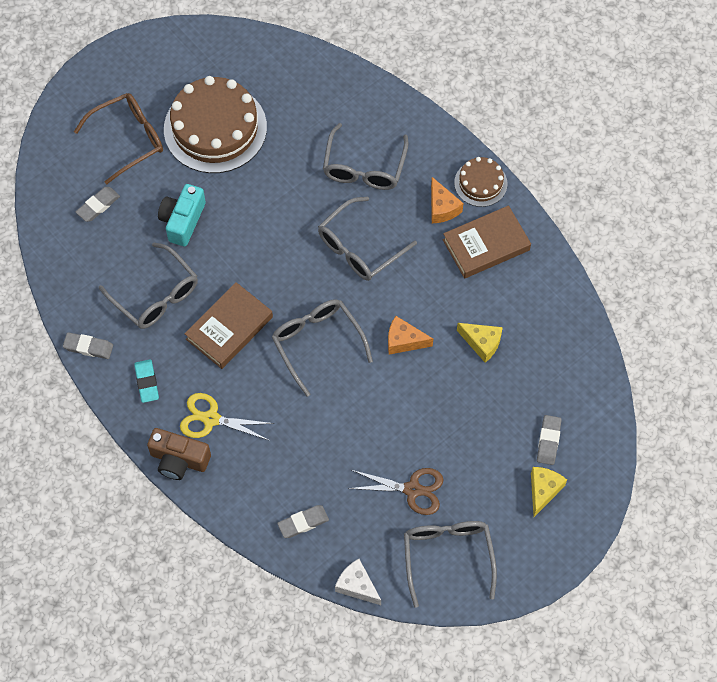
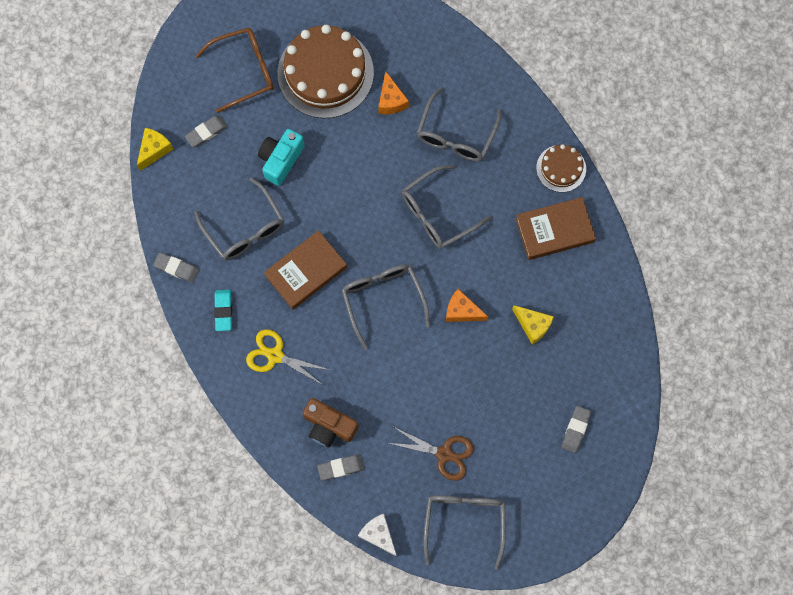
camera: 10 degrees right, 10 degrees up
(179, 460) = (240, 389): brown camera -> brown camera (329, 426)
(442, 208) = (520, 187): orange cheese -> orange cheese (391, 100)
(543, 490) = (562, 476): yellow cheese -> yellow cheese (154, 150)

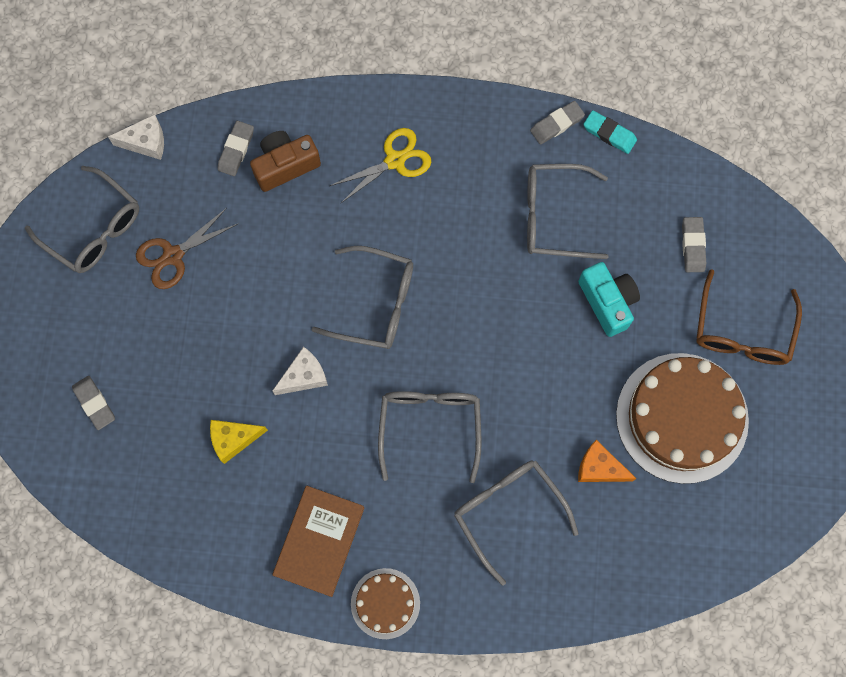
camera: 125 degrees right, 0 degrees up
(154, 150) = (707, 181): yellow cheese -> none
(223, 311) = (478, 141): turquoise eraser -> turquoise eraser (609, 134)
(306, 271) = (462, 247): brown book -> none
(462, 311) = (304, 376): orange cheese -> white cheese

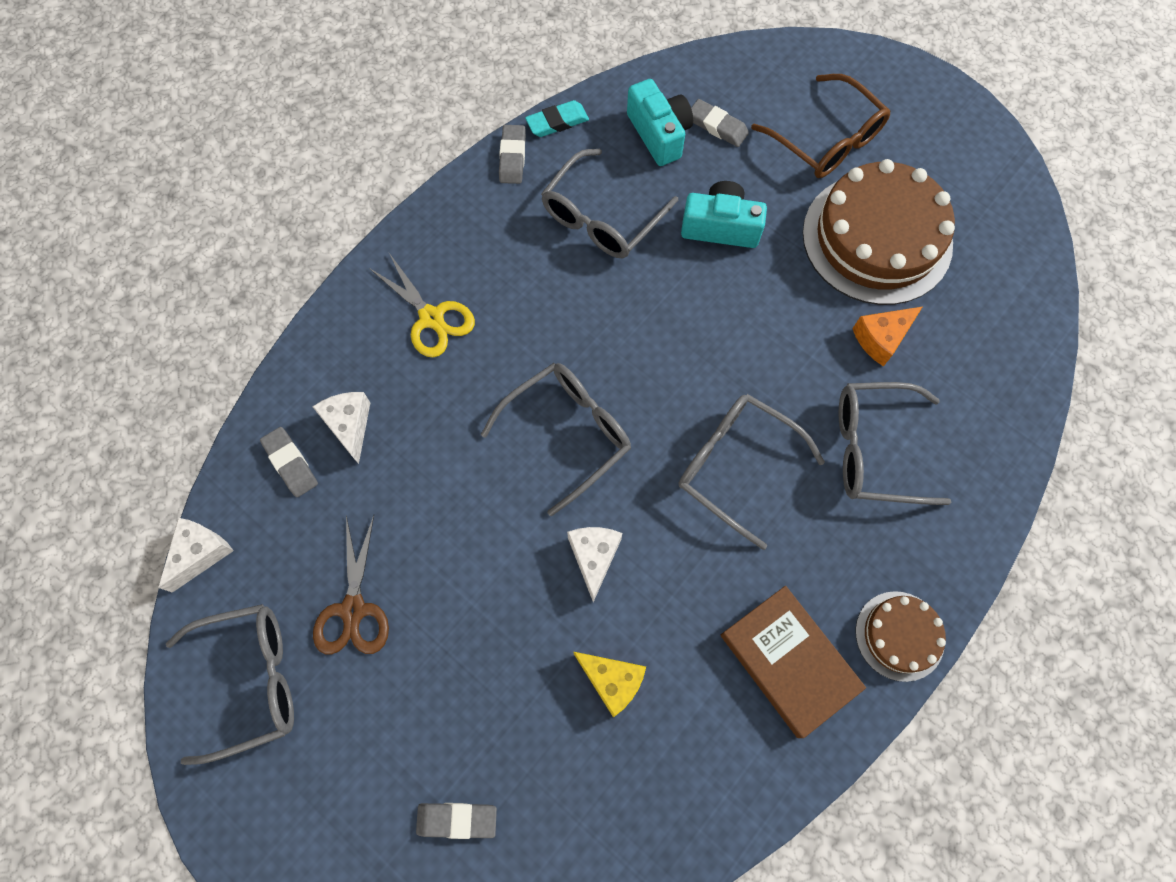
camera: 55 degrees left, 5 degrees down
(233, 439) = (612, 681): yellow cheese -> yellow cheese turned 75 degrees counterclockwise
(285, 165) = (349, 425): brown camera -> white cheese
(395, 160) = (431, 318): yellow scissors -> yellow scissors turned 135 degrees clockwise
(654, 210) = (659, 134): none -> turquoise camera

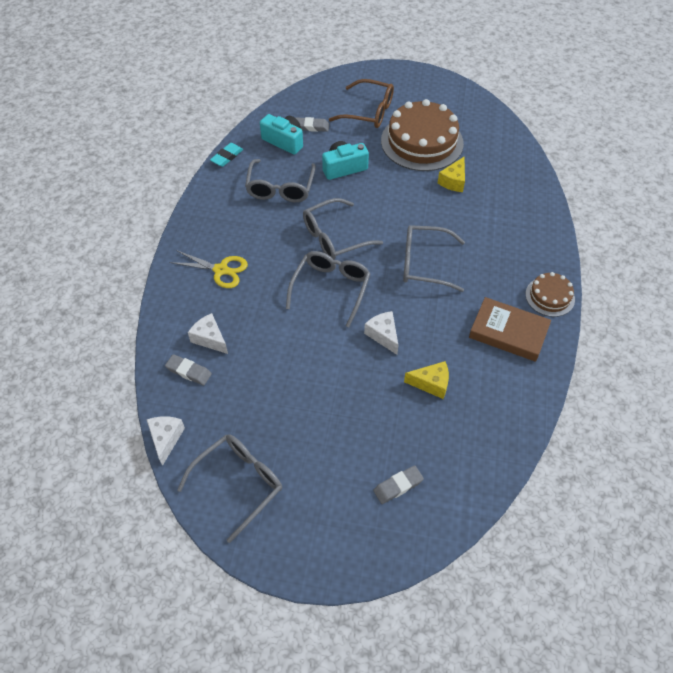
camera: 30 degrees left, 15 degrees down
(353, 609) = (273, 421): brown scissors -> none
(512, 157) = (214, 181): grey eraser -> none
(874, 449) = (483, 227): grey glasses -> grey glasses (334, 237)
(881, 338) = (453, 181): orange cheese -> yellow cheese

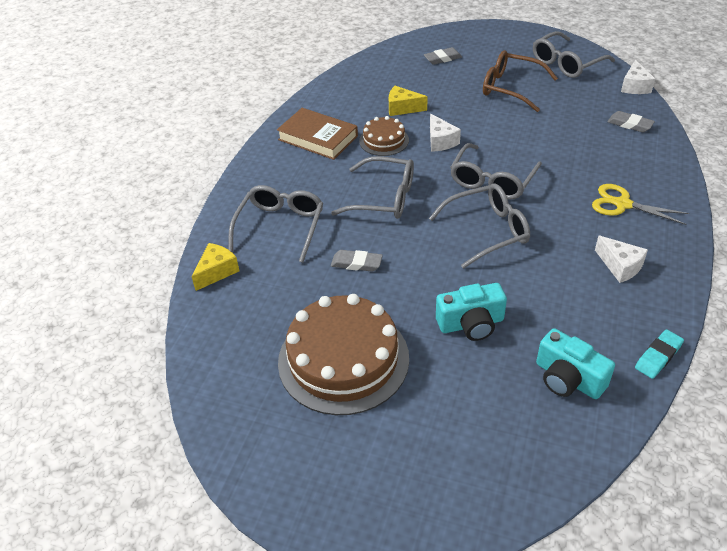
camera: 170 degrees left, 10 degrees down
(210, 338) = (616, 146): white cheese -> white cheese (620, 266)
(280, 188) = (564, 298): grey glasses -> grey glasses (280, 226)
(311, 127) = (523, 405): grey eraser -> grey eraser (356, 263)
(369, 112) = (420, 430): brown glasses -> brown glasses (510, 88)
(453, 181) = (317, 292): yellow cheese -> yellow cheese (217, 271)
(550, 296) = (262, 162): brown cake -> brown cake (384, 140)

